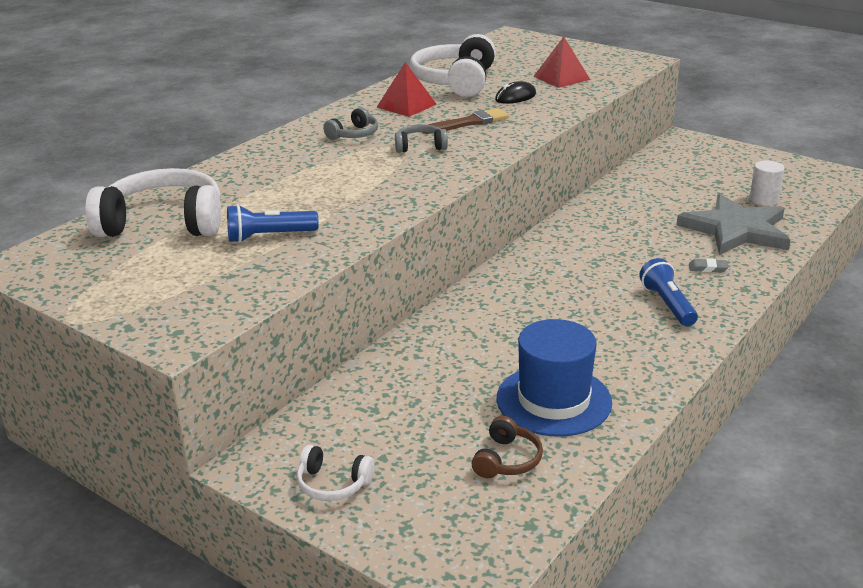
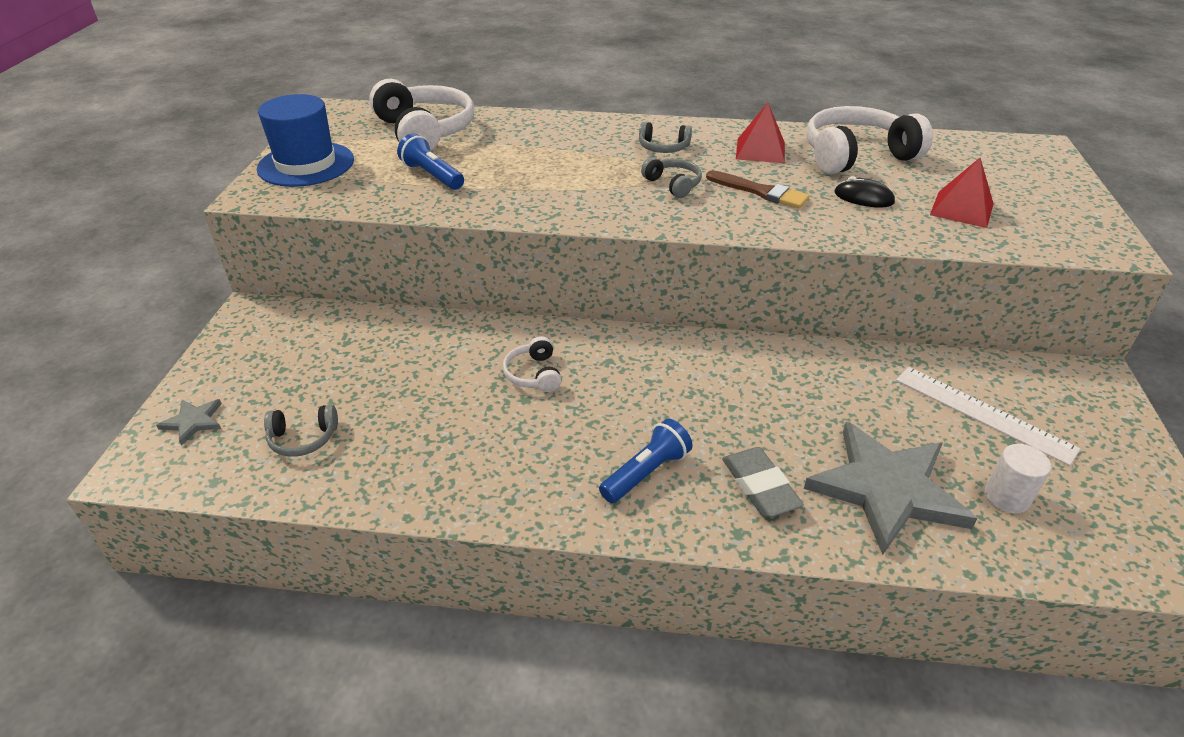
camera: 60 degrees right, 10 degrees up
(333, 484) = (239, 356): white headphones -> white headphones (534, 374)
(423, 530) = (193, 422): none -> grey star
(507, 460) = (303, 438): brown headphones -> grey headphones
(553, 400) = (409, 440): blue hat -> blue hat (306, 164)
(691, 179) = (983, 414): none -> white ruler
(708, 268) = (760, 486): grey eraser -> grey eraser, size x1.90

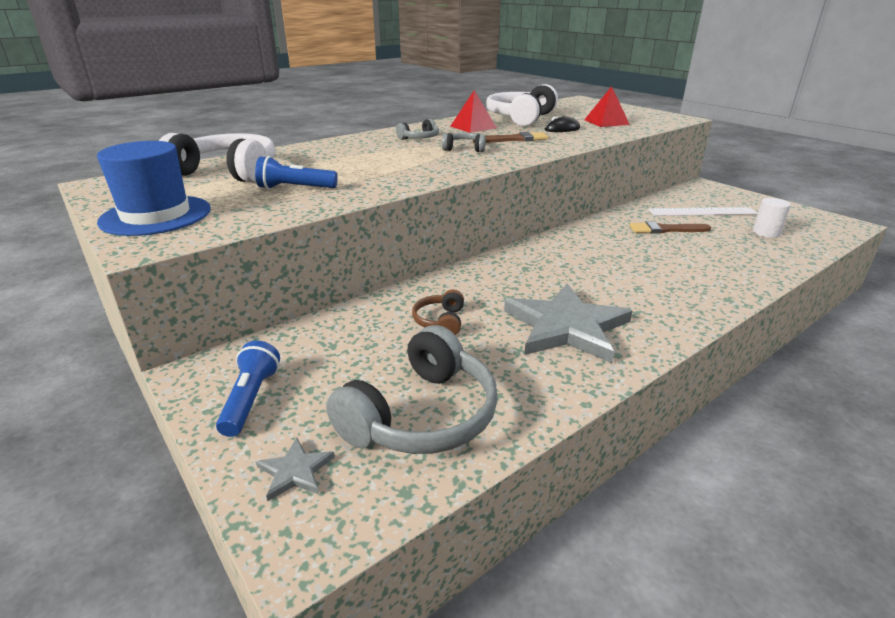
camera: 45 degrees left, 10 degrees down
(303, 438) = (421, 415): grey headphones -> grey headphones, size x2.07
(443, 370) = (440, 321): none -> brown headphones
(534, 374) = (499, 294): white headphones -> none
(646, 472) = (646, 301): blue flashlight -> blue flashlight (250, 399)
(760, 486) = (696, 277): grey eraser -> none
(865, 408) = (665, 230): none -> brown brush
(886, 489) = (732, 252): grey star -> grey star (566, 327)

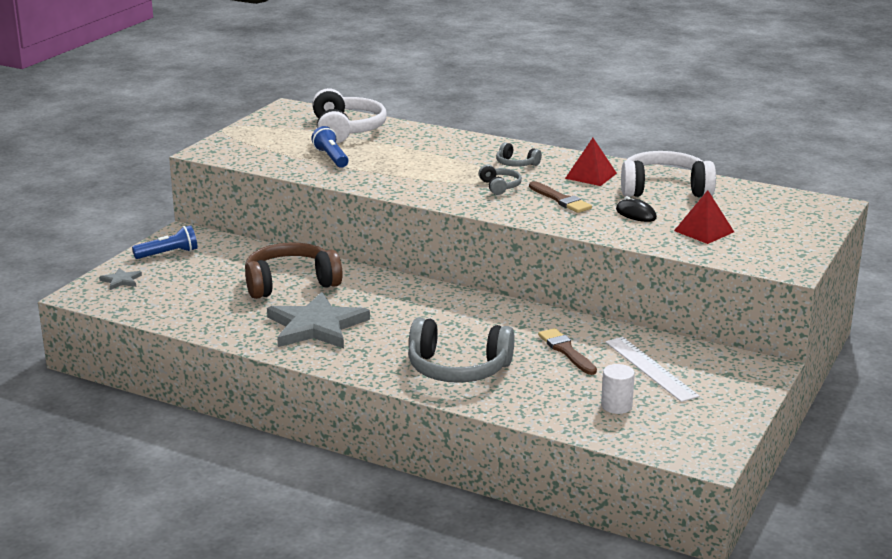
camera: 65 degrees right, 5 degrees down
(156, 215) = (249, 139): blue hat -> none
(421, 415) = (182, 299): grey headphones -> grey headphones (458, 369)
(440, 321) = (290, 283): brown headphones -> brown headphones, size x2.07

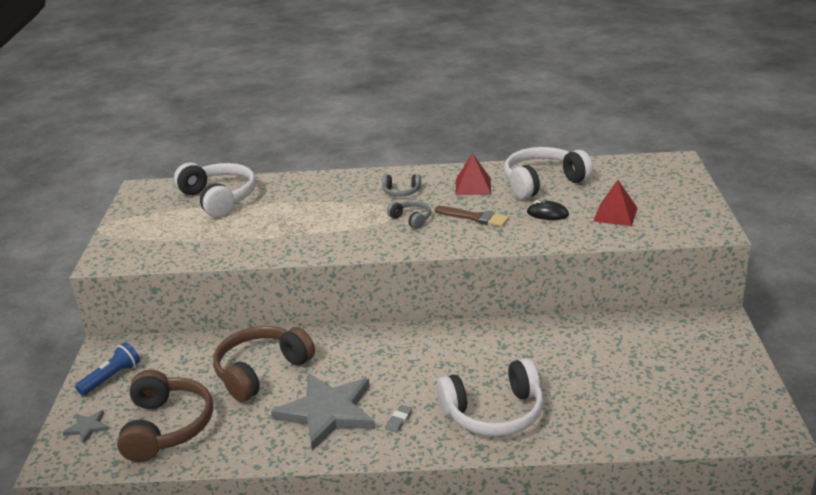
camera: 25 degrees left, 5 degrees up
(180, 298) = (166, 427): none -> brown headphones
(331, 157) = (233, 232): blue flashlight -> none
(370, 349) = (399, 420): none -> grey eraser
(458, 369) = (494, 413): grey headphones -> white headphones
(566, 351) = (563, 359): brown brush -> none
(616, 406) = (656, 403): white cylinder -> none
(650, 368) = (643, 353): white ruler -> none

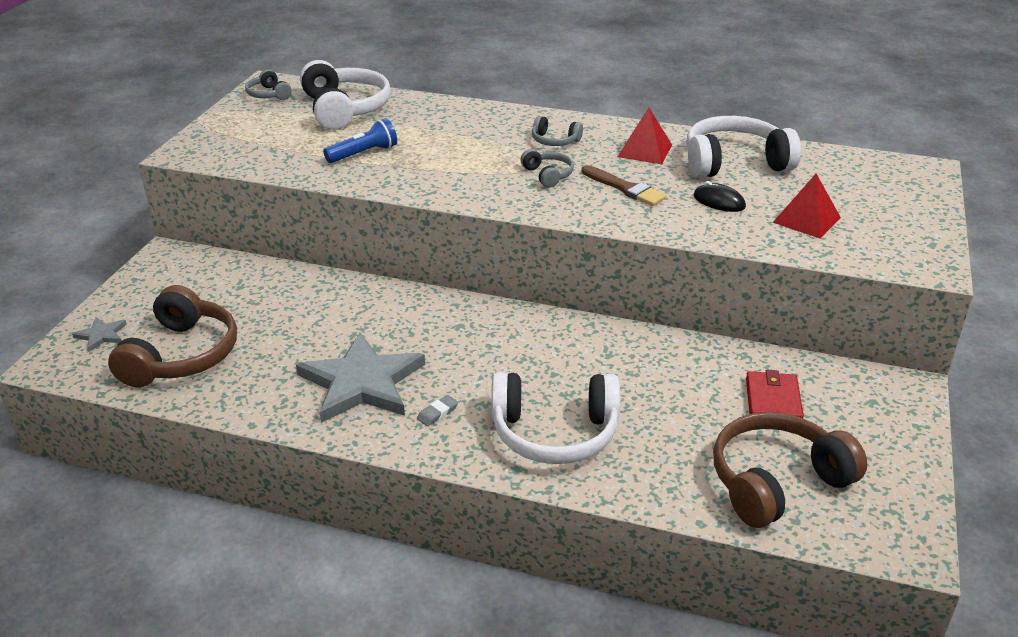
camera: 15 degrees right, 5 degrees up
(111, 377) = (155, 287): blue flashlight -> blue flashlight (363, 153)
(147, 198) = (268, 94): none -> grey headphones
(261, 371) = (314, 318): brown headphones -> brown headphones (777, 482)
(636, 351) = (773, 400): none -> red wallet

